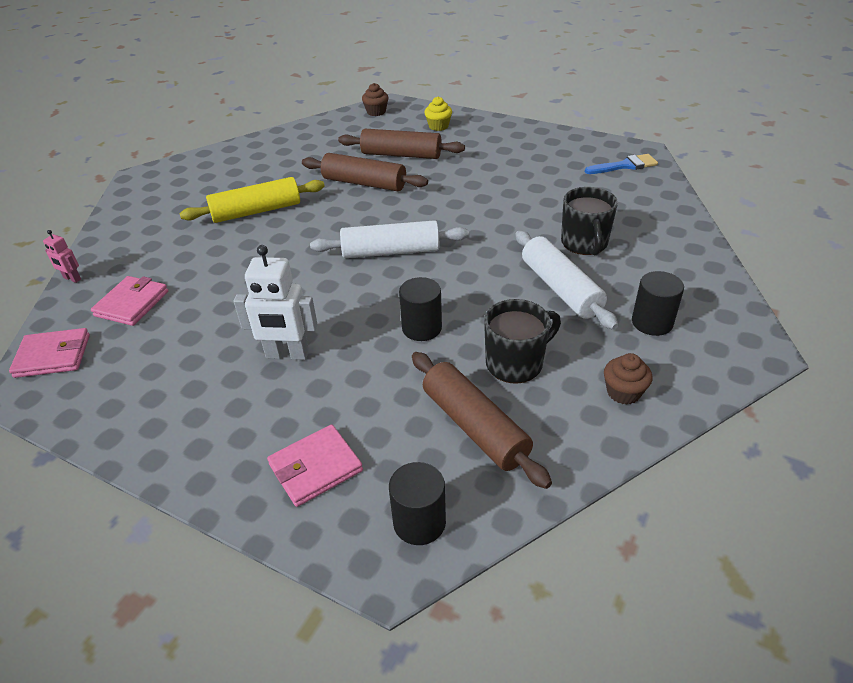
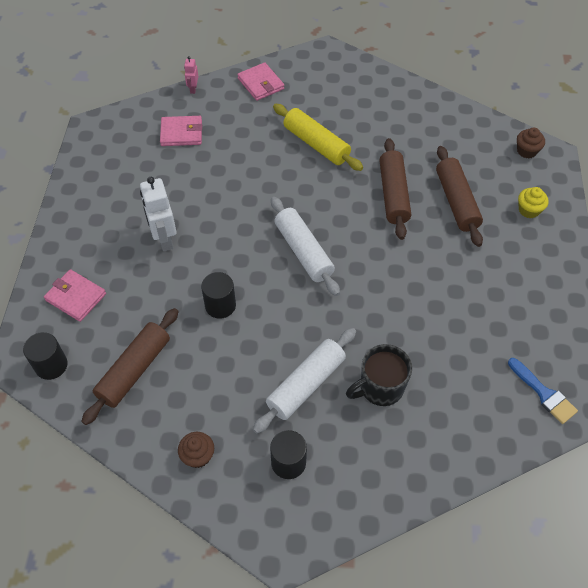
camera: 65 degrees right, 15 degrees up
(53, 356) = (121, 124): pink wallet -> pink wallet (260, 84)
(516, 363) = (204, 377): black mug -> none

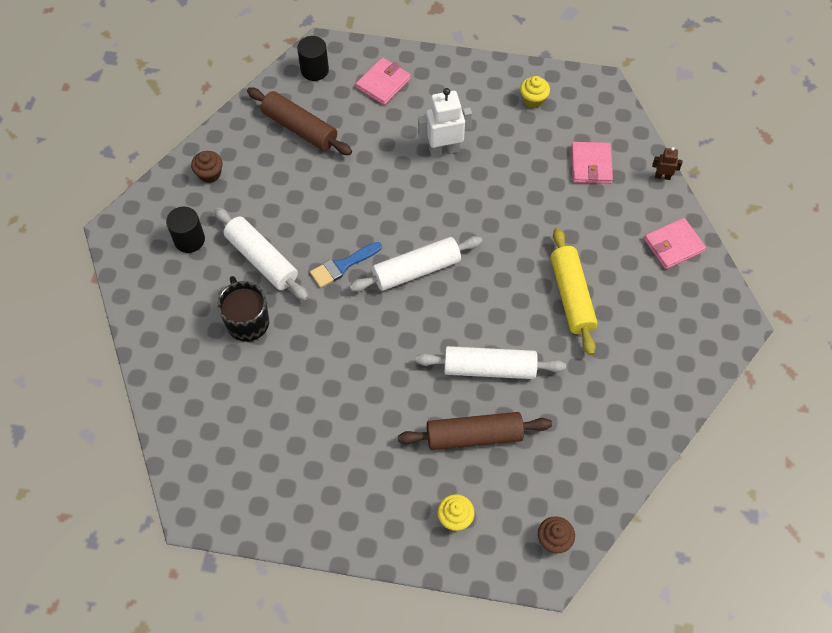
camera: 95 degrees right, 5 degrees up
(105, 174) = (533, 99): none -> yellow cupcake
(193, 89) = (662, 176): pink robot -> brown robot
(220, 305) = (359, 194): black cylinder -> none
(316, 144) = (571, 296): yellow rolling pin -> yellow rolling pin turned 60 degrees counterclockwise
(393, 194) = (489, 368): brown rolling pin -> white rolling pin
(544, 393) = (213, 473): blue brush -> blue brush (342, 266)

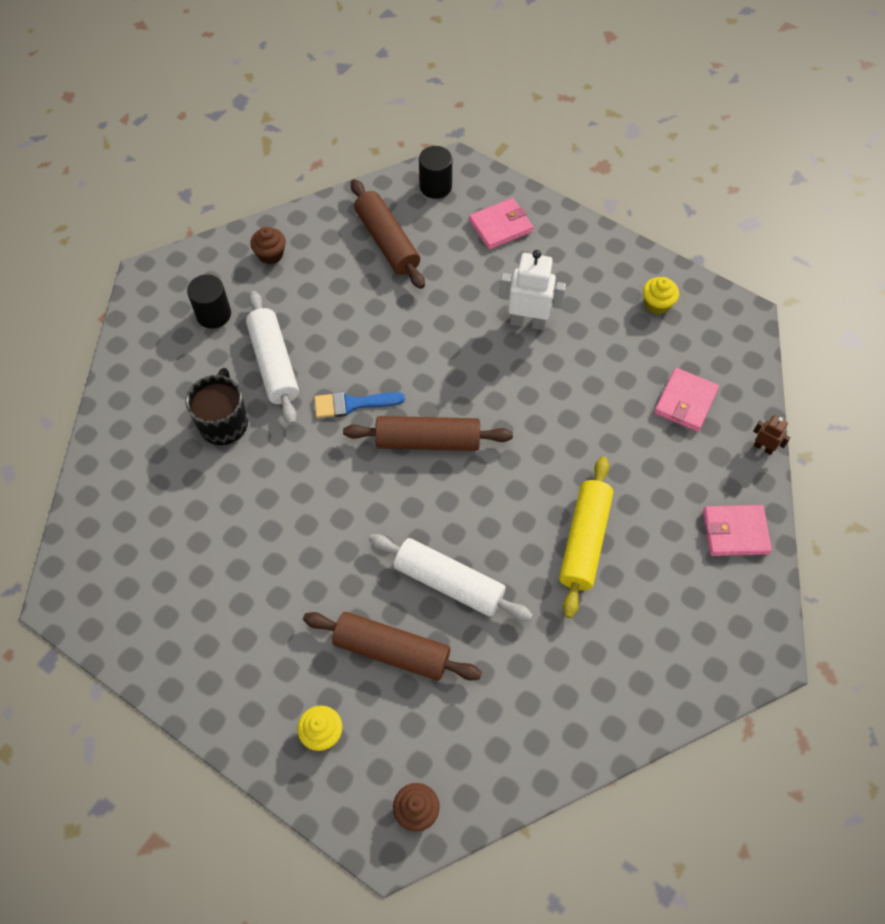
camera: 25 degrees right, 0 degrees up
(416, 270) = (428, 441): white rolling pin -> brown rolling pin

